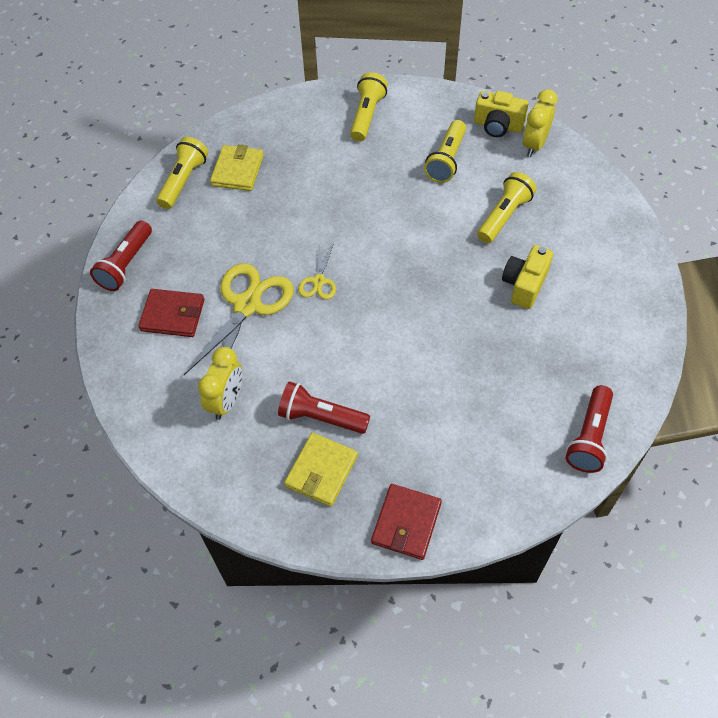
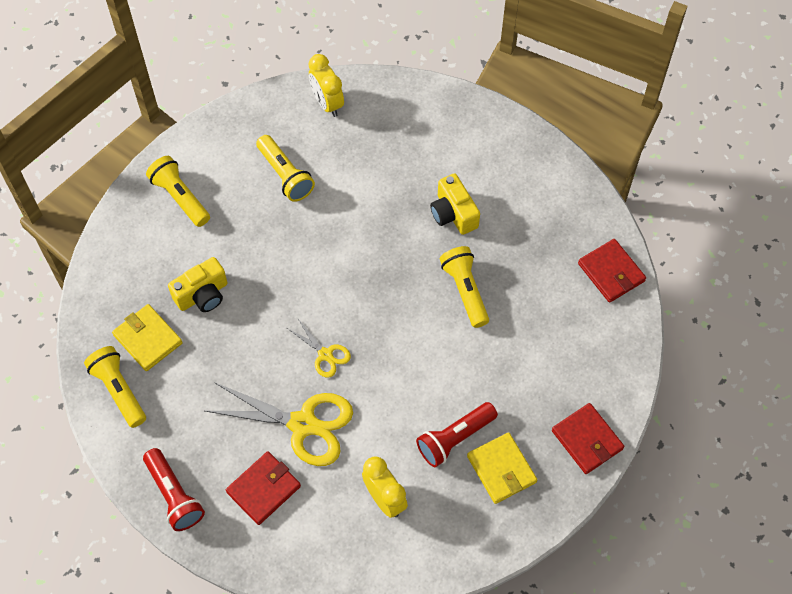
camera: 55 degrees left, 5 degrees up
(247, 305) = (303, 424): yellow scissors -> yellow scissors turned 135 degrees clockwise
(498, 126) = (283, 112): yellow camera -> yellow camera (202, 295)
(504, 216) = (378, 178): yellow flashlight -> yellow flashlight (465, 290)
(589, 437) = (611, 272): red flashlight -> red wallet

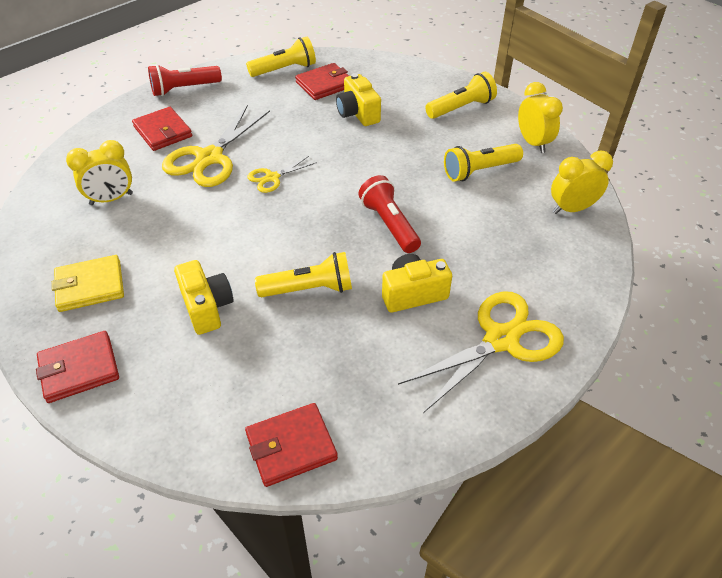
camera: 100 degrees right, 15 degrees down
(147, 339) = (324, 84): yellow wallet -> red wallet
(234, 132) = (533, 143): none -> yellow clock
(454, 439) = (143, 255): red flashlight -> red flashlight (389, 224)
(486, 151) = (501, 339): none -> yellow scissors
(503, 364) = (207, 307): none -> yellow camera

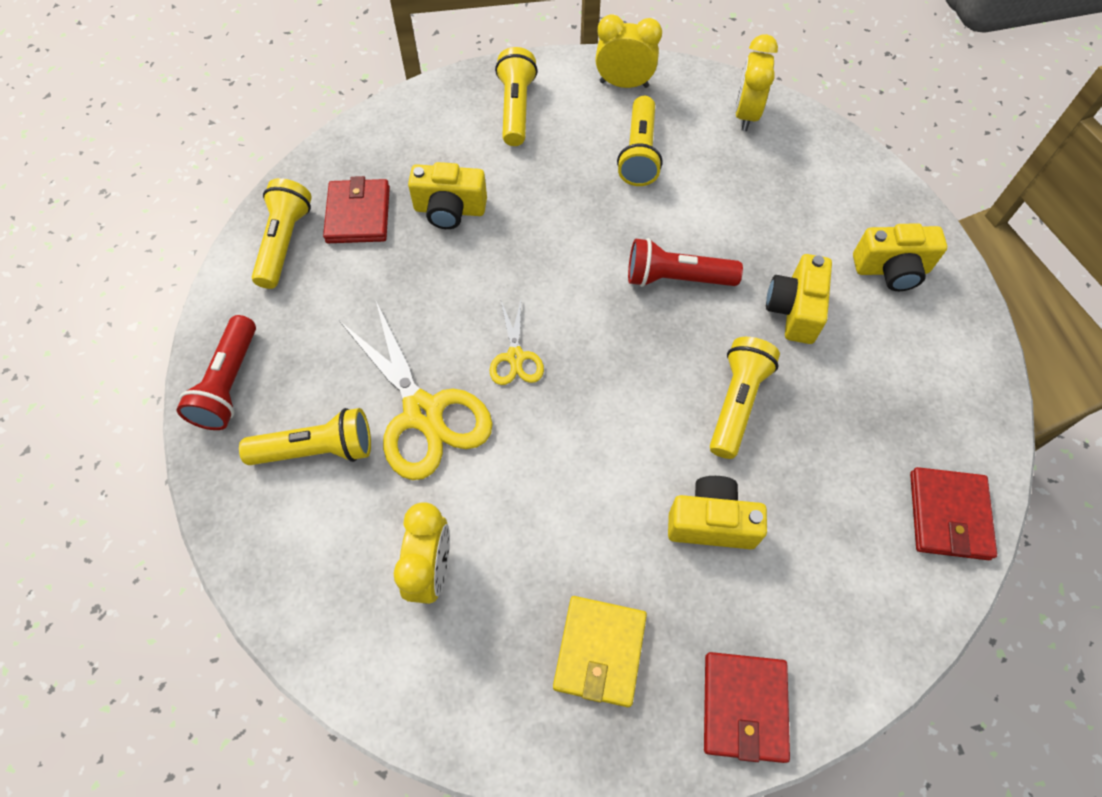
camera: 60 degrees left, 15 degrees up
(163, 132) = (317, 449): red wallet -> yellow flashlight
(501, 339) = (891, 270): yellow scissors -> yellow camera

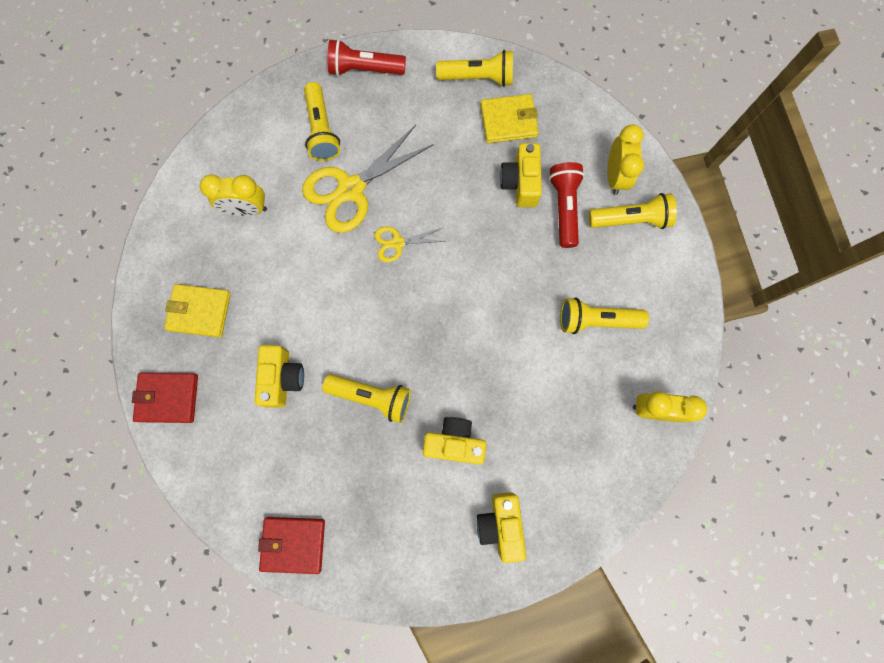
camera: 85 degrees right, 15 degrees up
(358, 214) = (508, 121): red wallet -> yellow wallet
(624, 84) = (673, 304): yellow clock -> yellow clock (615, 176)
(675, 278) = (475, 352): red flashlight -> red flashlight (564, 207)

